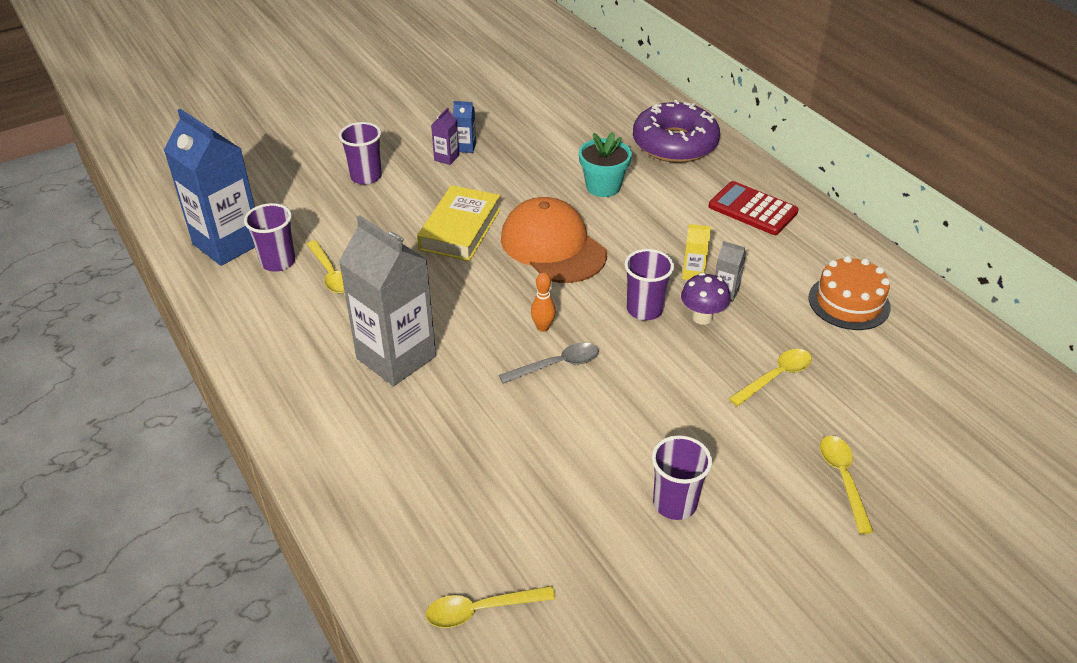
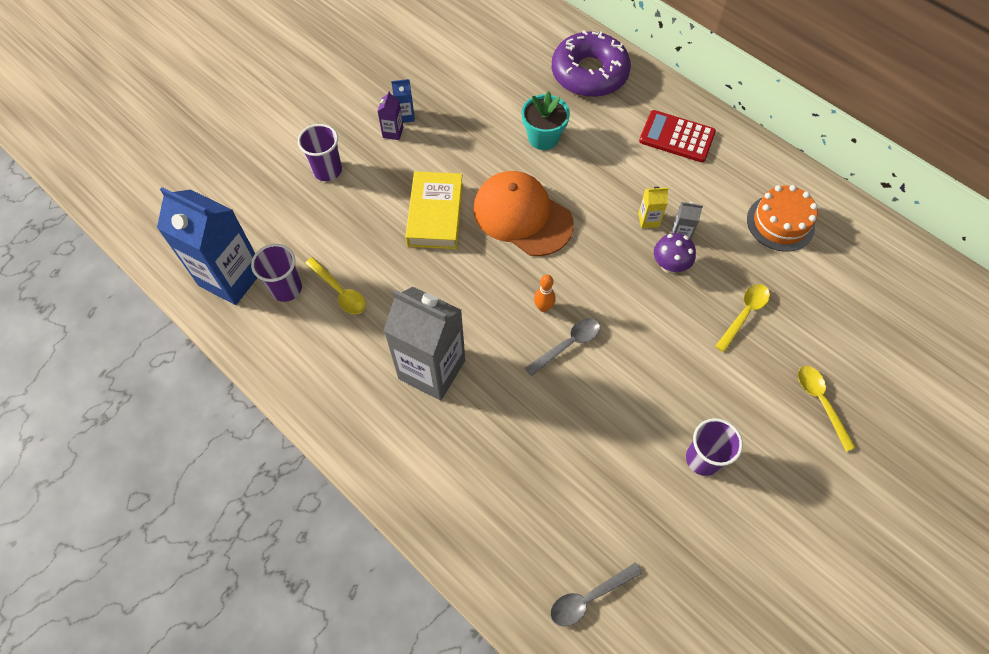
camera: 15 degrees left, 20 degrees up
(481, 609) = (589, 597): yellow spoon -> grey spoon
(644, 309) = (621, 268): purple cup -> none

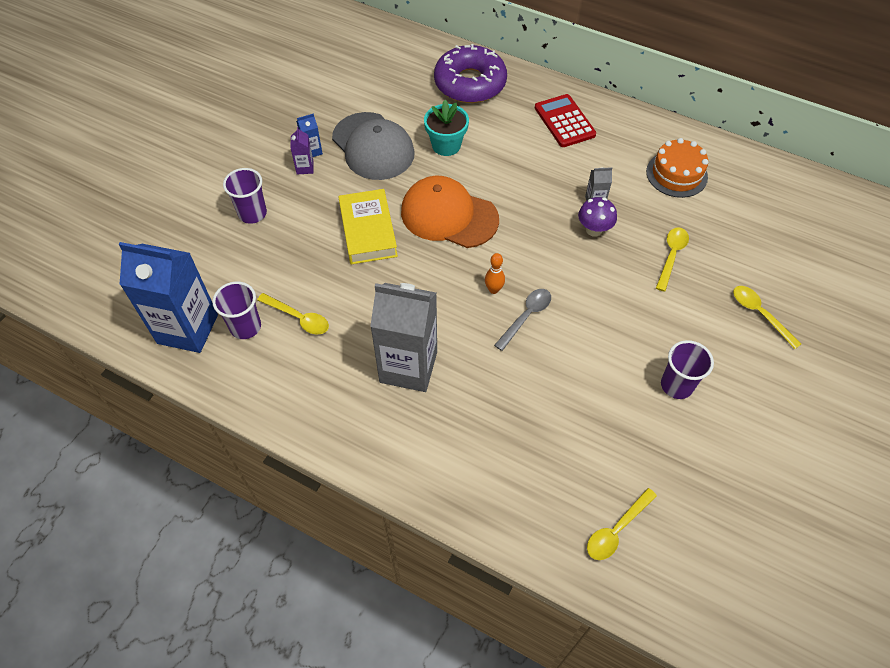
camera: 15 degrees left, 5 degrees down
(468, 123) = (373, 146): none -> grey cap
(589, 597) = (616, 529): grey spoon -> yellow spoon
(648, 220) = (562, 195): yellow carton -> none
(677, 137) = (564, 121): red calculator -> red calculator turned 60 degrees clockwise

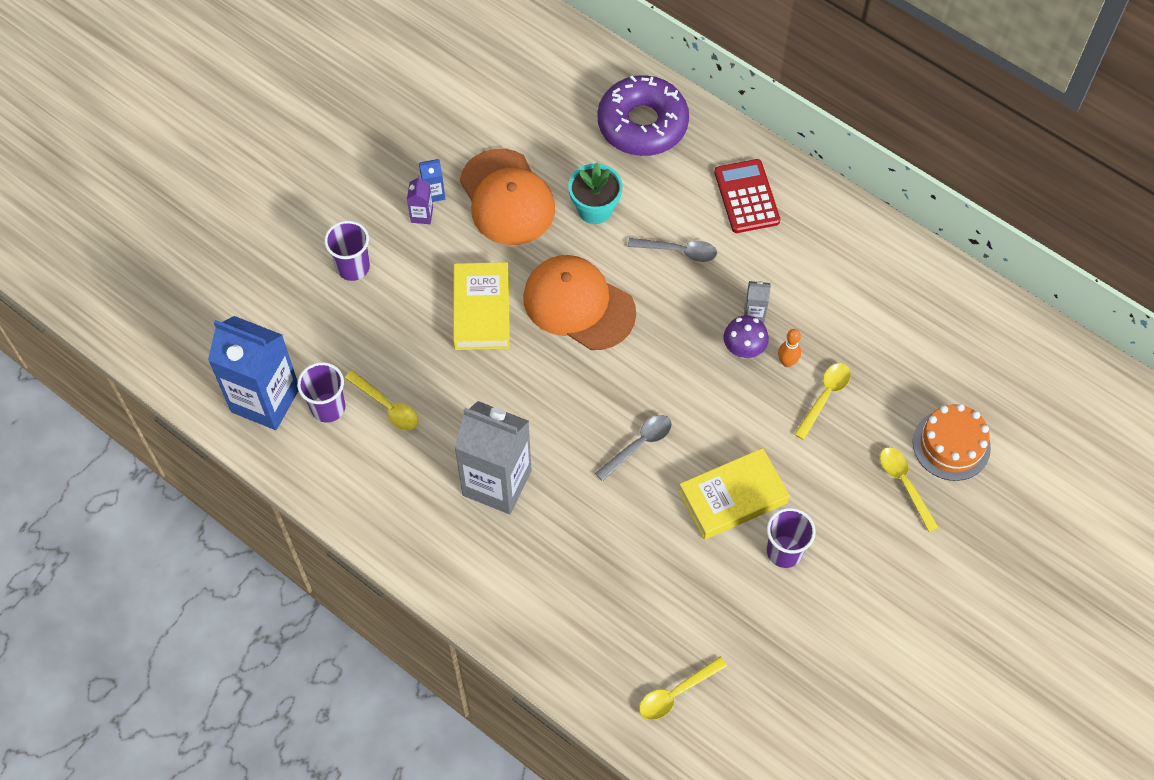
camera: 10 degrees right, 5 degrees up
(373, 146) = (507, 198): grey cap -> orange cap
(493, 289) = (610, 406): orange bowling pin -> orange bowling pin (787, 362)
(521, 166) = (678, 251): none -> grey spoon
(618, 347) = (733, 497): none -> yellow book
(676, 174) = (863, 291): orange cake -> orange cake (951, 445)

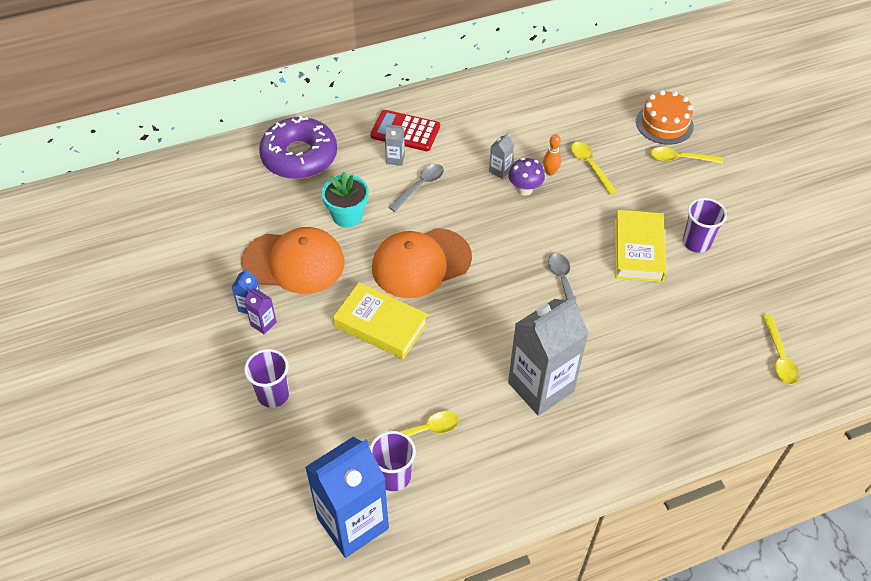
camera: 60 degrees left, 10 degrees down
(700, 209) = (395, 159): none -> grey carton

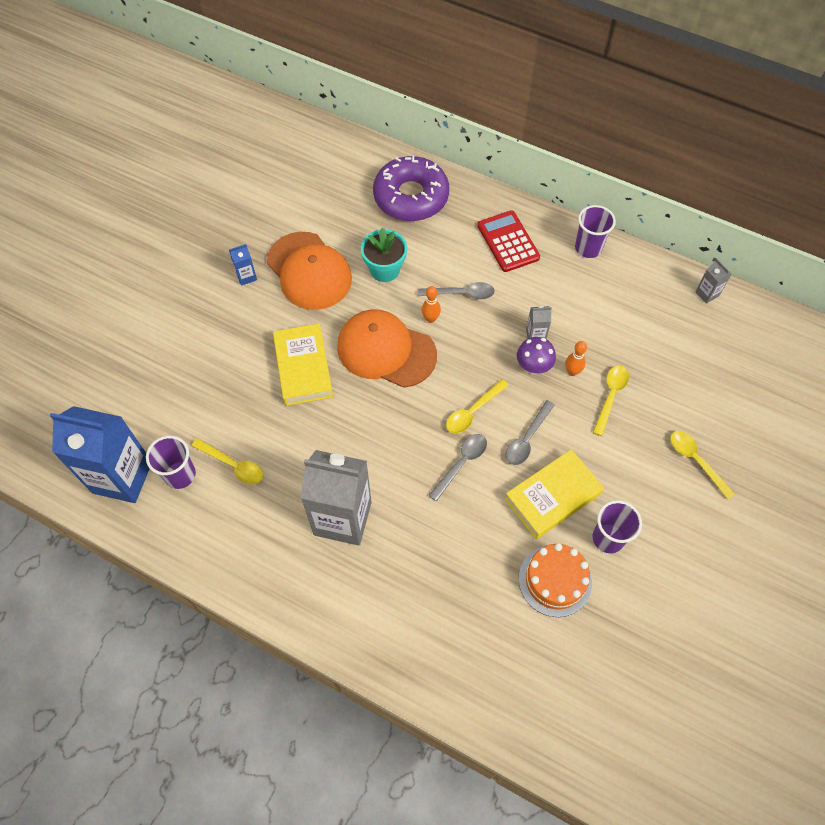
camera: 50 degrees right, 10 degrees up
(263, 324) = (239, 296): purple carton -> none
(273, 394) = (185, 348): purple cup -> purple cup (588, 248)
(395, 159) = (472, 257): grey carton -> grey carton (707, 294)
(422, 218) = (430, 319): none -> orange bowling pin
(579, 232) = (527, 438): none -> grey spoon
(664, 124) = (726, 420): orange cake -> orange cake (555, 580)
(779, 356) = (541, 689): yellow spoon -> yellow spoon (472, 411)

